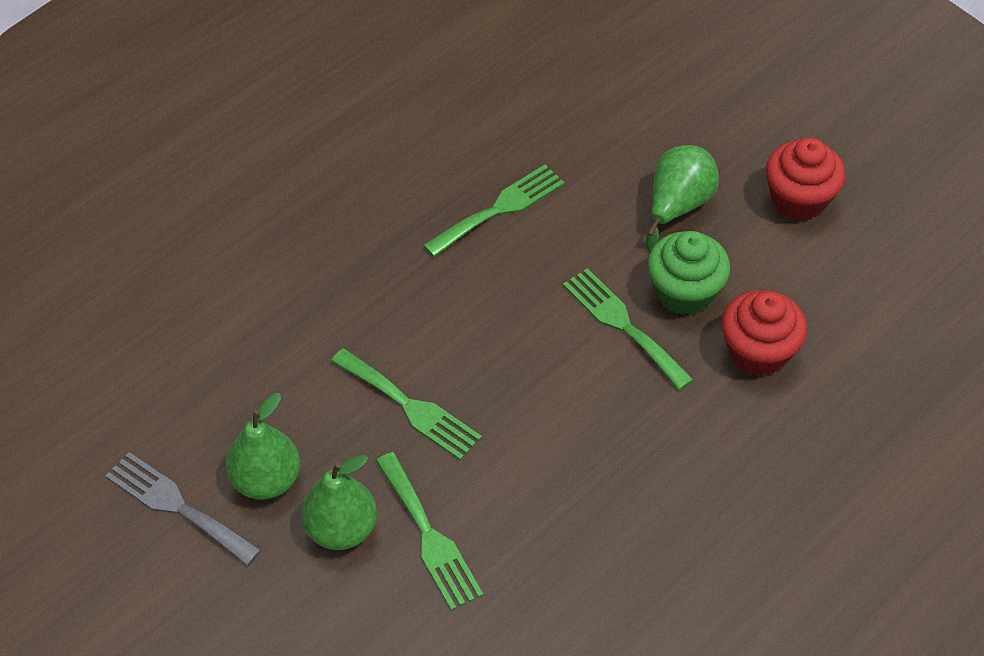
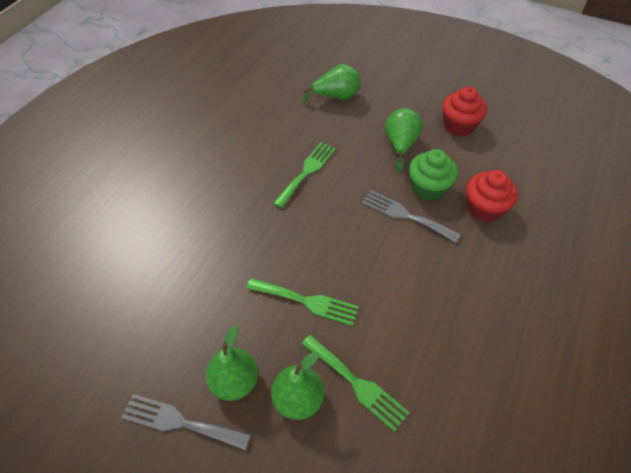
camera: 20 degrees left, 0 degrees up
(611, 88) = (336, 97): none -> green pear
(623, 324) = (405, 215): green fork -> grey fork

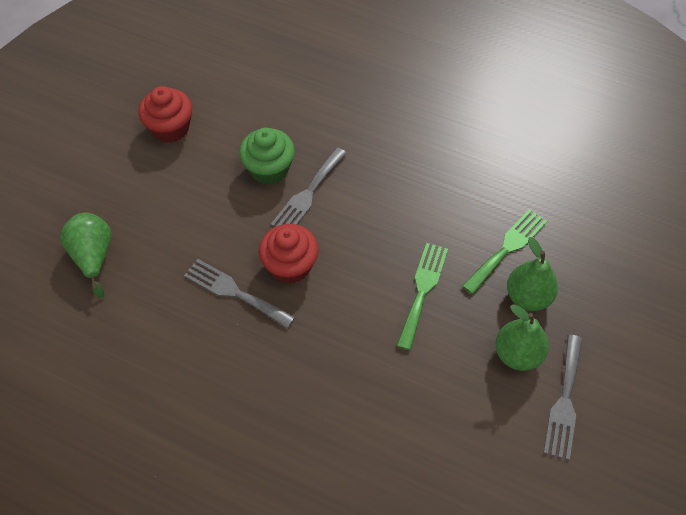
camera: 90 degrees left, 5 degrees up
(307, 172) = (234, 292): green fork -> grey fork
(400, 145) = (197, 189): green pear -> none
(484, 208) = (300, 123): red cupcake -> red cupcake (290, 265)

